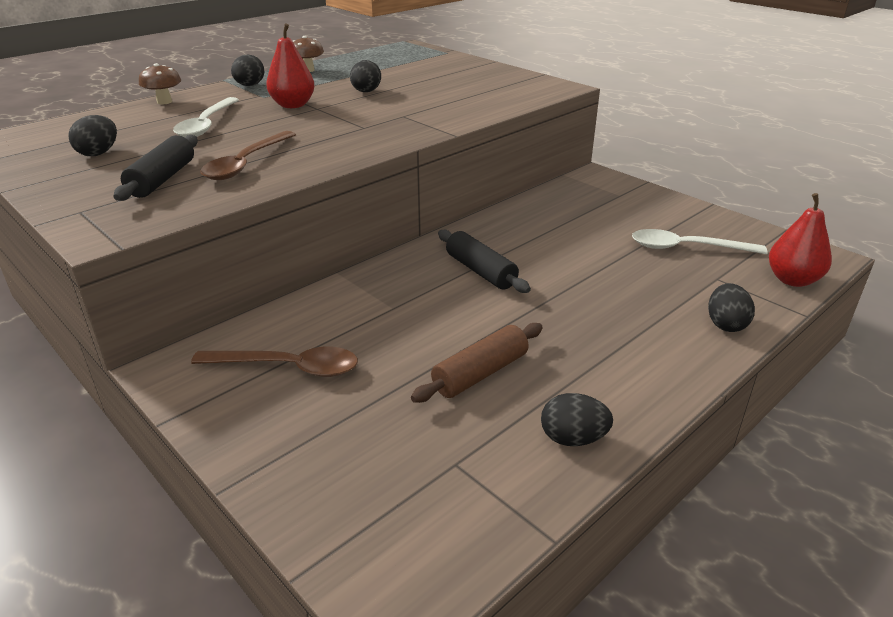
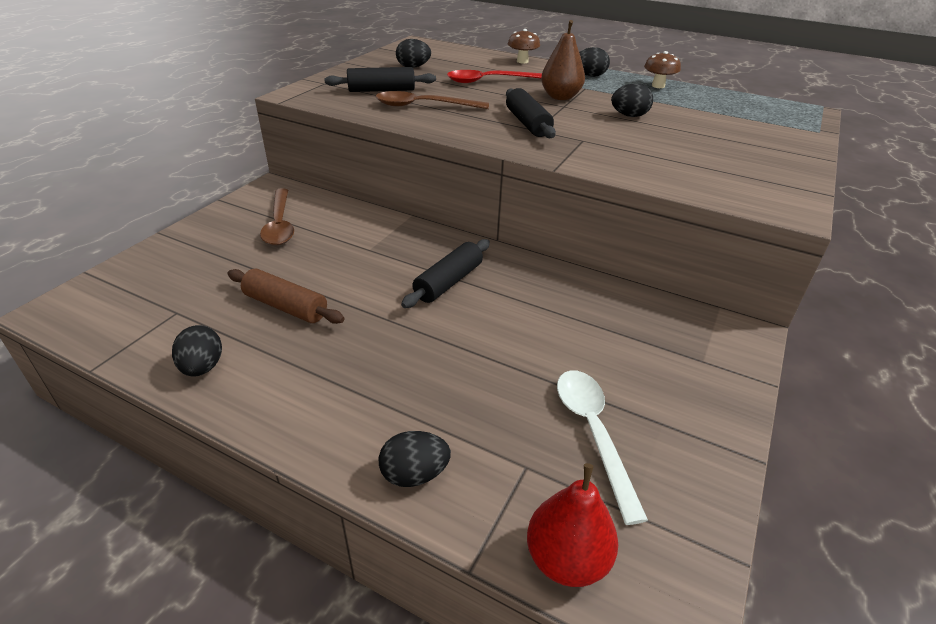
camera: 70 degrees right, 5 degrees up
(207, 124) = (489, 81): white spoon -> red spoon
(293, 105) = (560, 97): red pear -> brown pear
(346, 128) = (527, 123): none -> black rolling pin

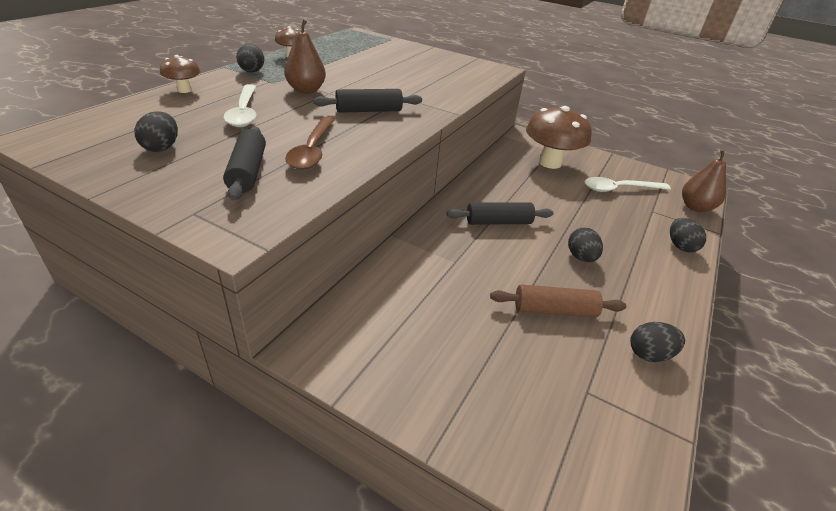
camera: 90 degrees left, 0 degrees up
(280, 224) = (409, 329): brown spoon -> none
(286, 306) = (554, 310): brown rolling pin -> brown rolling pin turned 60 degrees clockwise
(448, 282) = (498, 222): black rolling pin -> black rolling pin turned 45 degrees counterclockwise
(489, 81) = (244, 112): red spoon -> white spoon
(566, 559) = (695, 207): red pear -> brown pear
(629, 116) = (357, 76): black egg -> black egg (581, 257)
(647, 352) = (550, 163): none -> brown mushroom

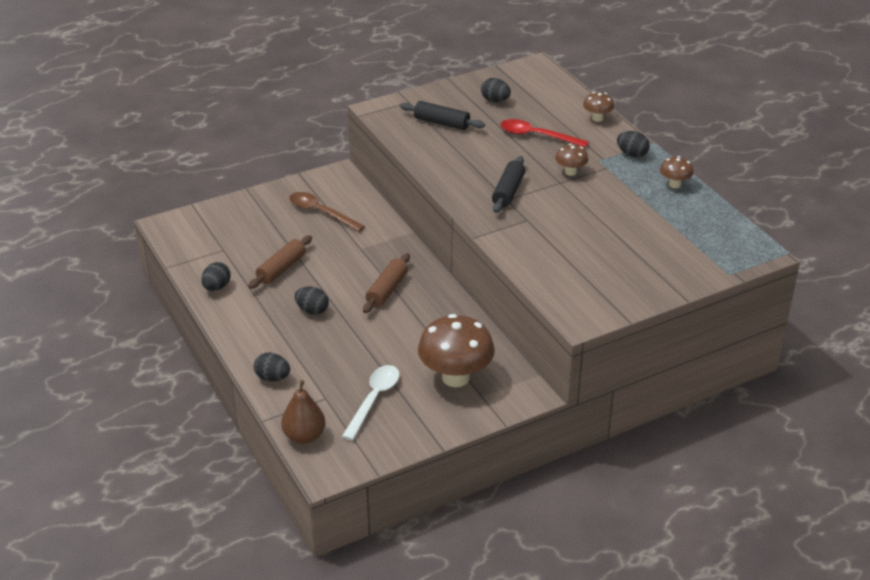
camera: 125 degrees right, 0 degrees up
(244, 112) = (537, 136): white spoon -> red spoon
(306, 90) = (570, 172): brown pear -> brown mushroom
(312, 150) = (454, 150): brown spoon -> brown spoon (321, 212)
(498, 222) = (387, 290): black rolling pin -> brown rolling pin

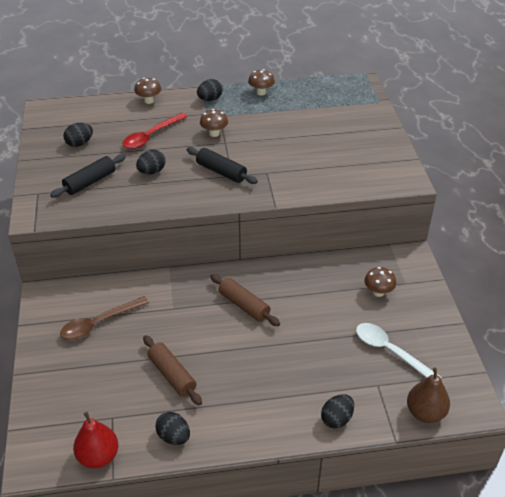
camera: 70 degrees left, 5 degrees up
(183, 254) = (98, 456): none -> red pear
(312, 310) = (249, 365): black egg -> black egg (152, 172)
(455, 377) = (378, 292): brown mushroom -> brown mushroom, size x0.48

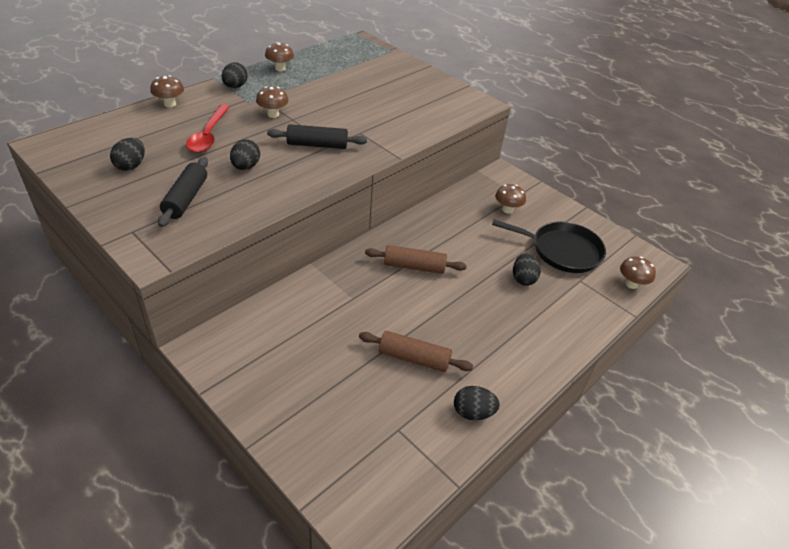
camera: 40 degrees left, 0 degrees up
(98, 456) = (423, 474): red pear -> none
(99, 323) = (292, 347): brown spoon -> none
(336, 419) = (580, 322): black egg -> black egg (523, 279)
(390, 351) = (562, 250): white spoon -> black pan
(425, 412) = (631, 284): brown pear -> brown mushroom

